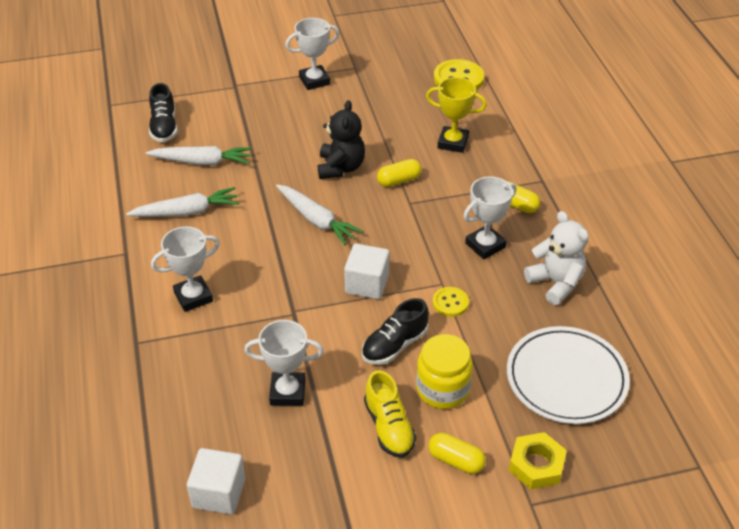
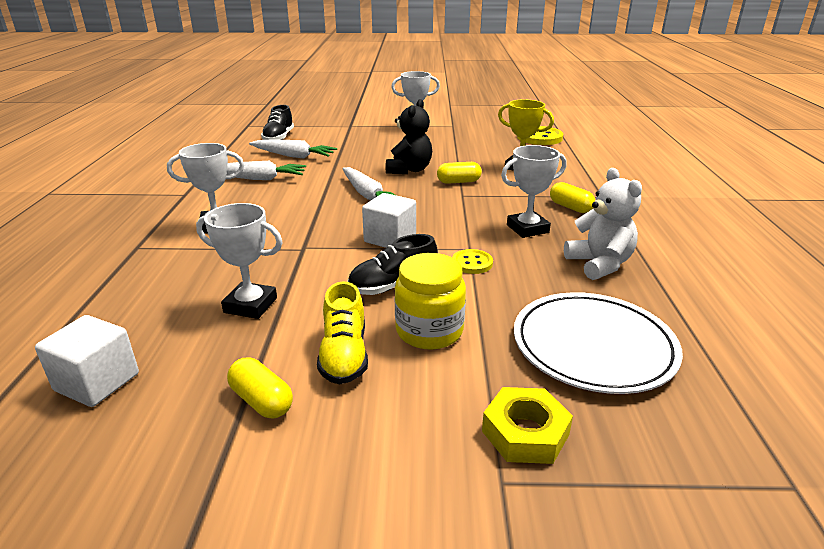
camera: 15 degrees right, 15 degrees down
(456, 460) = (412, 405): yellow capsule -> yellow capsule (262, 401)

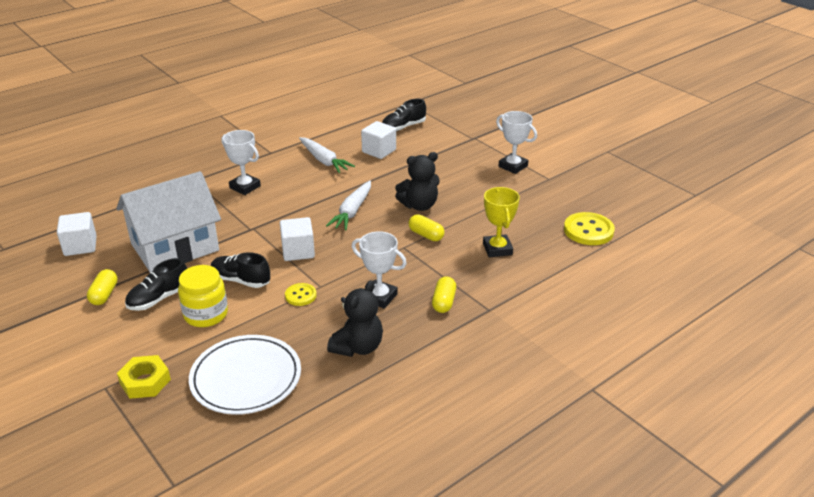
camera: 50 degrees right, 5 degrees up
(250, 305) = (175, 247): white trophy -> white house
(293, 156) = (379, 151): white carrot -> white cube
(344, 355) = (159, 298): yellow shoe -> black shoe
(599, 264) = (358, 347): white teddy bear -> black teddy bear

